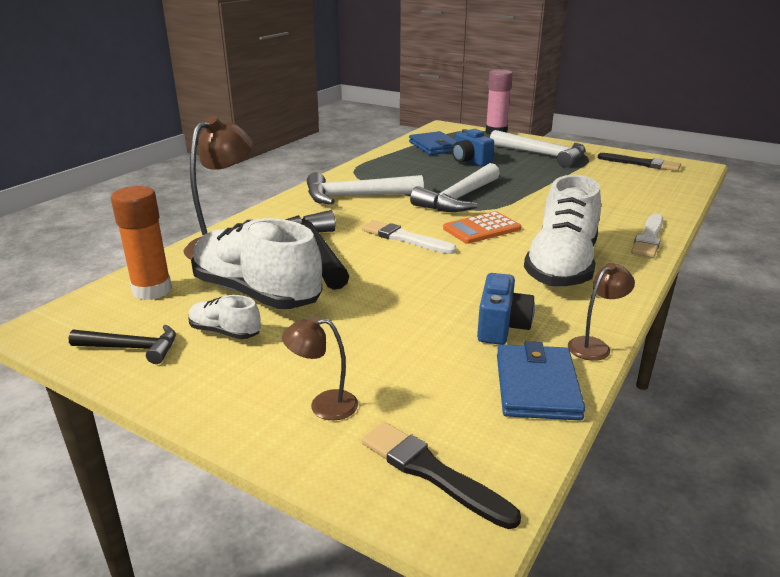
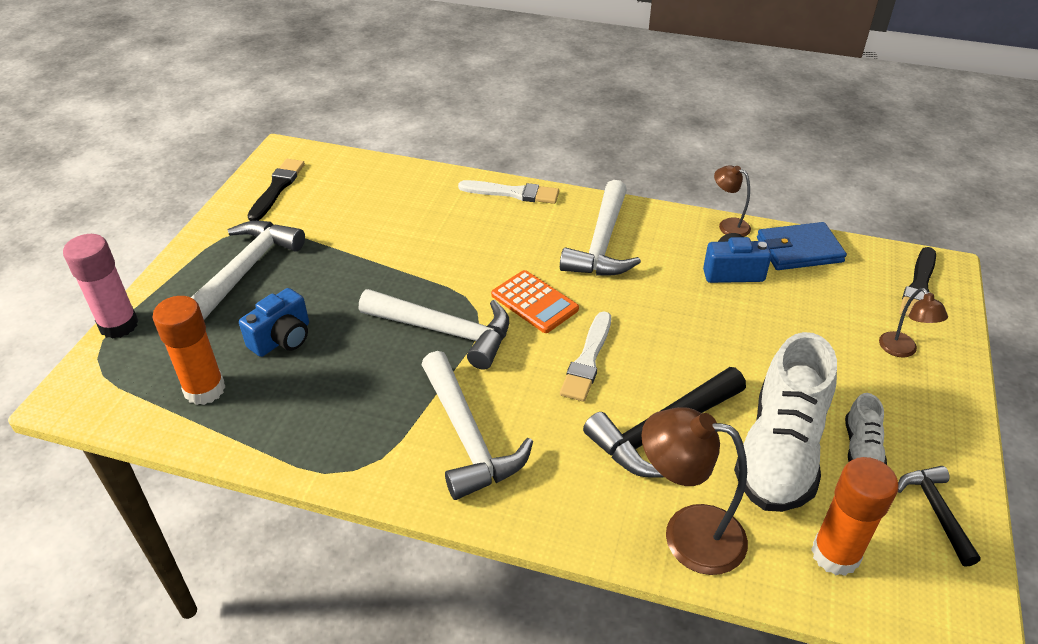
camera: 105 degrees left, 15 degrees up
(435, 146) = (204, 389): blue wallet -> orange glue stick
(561, 266) = (602, 244): white shoe -> white hammer

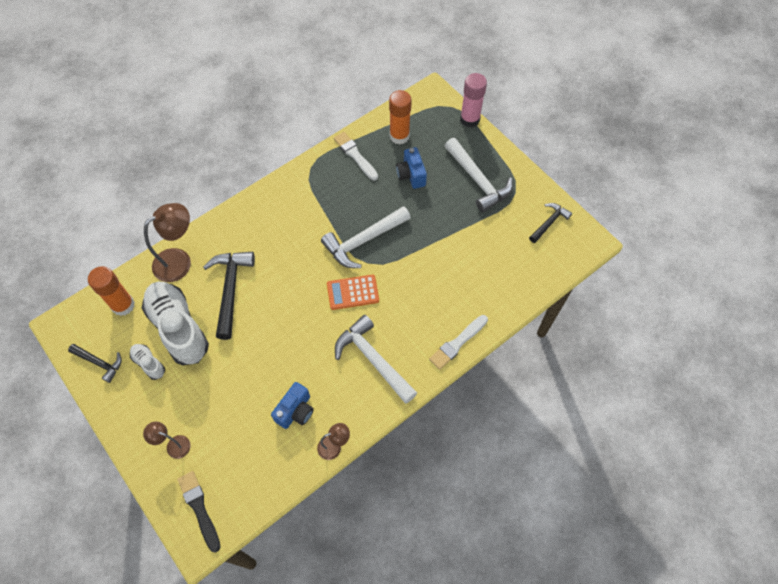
camera: 125 degrees right, 20 degrees up
(277, 188) = (549, 222): black brush -> black hammer
(468, 437) = (292, 214): white hammer -> none
(587, 360) = (295, 289): white brush -> white brush (355, 155)
(799, 250) = (281, 468): blue wallet -> none

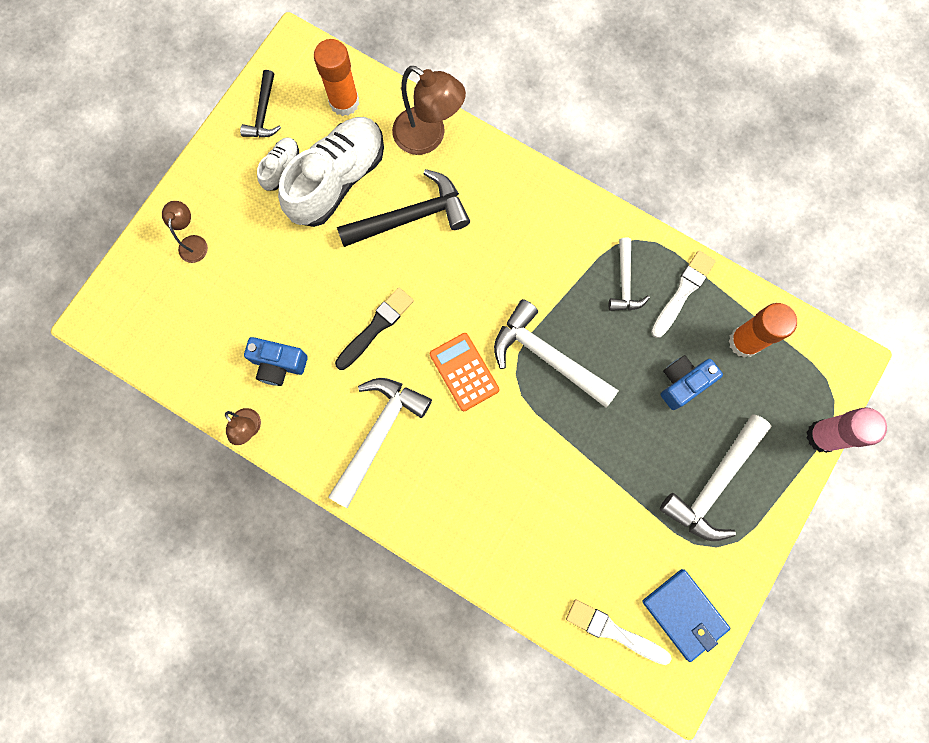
camera: 70 degrees right, 15 degrees up
(199, 508) = (131, 304): black brush -> black brush (376, 327)
(335, 183) = (625, 282): none -> white hammer
(457, 343) = (440, 538): white brush -> white brush (614, 631)
(549, 222) = (684, 614): black hammer -> blue wallet

